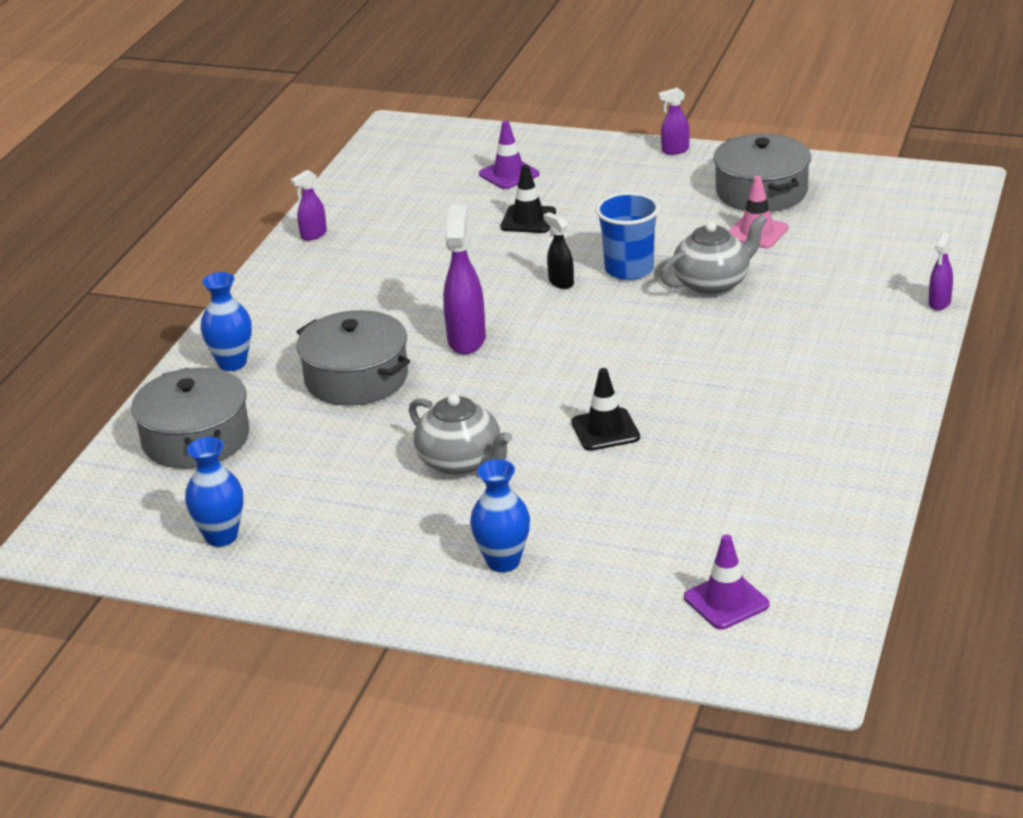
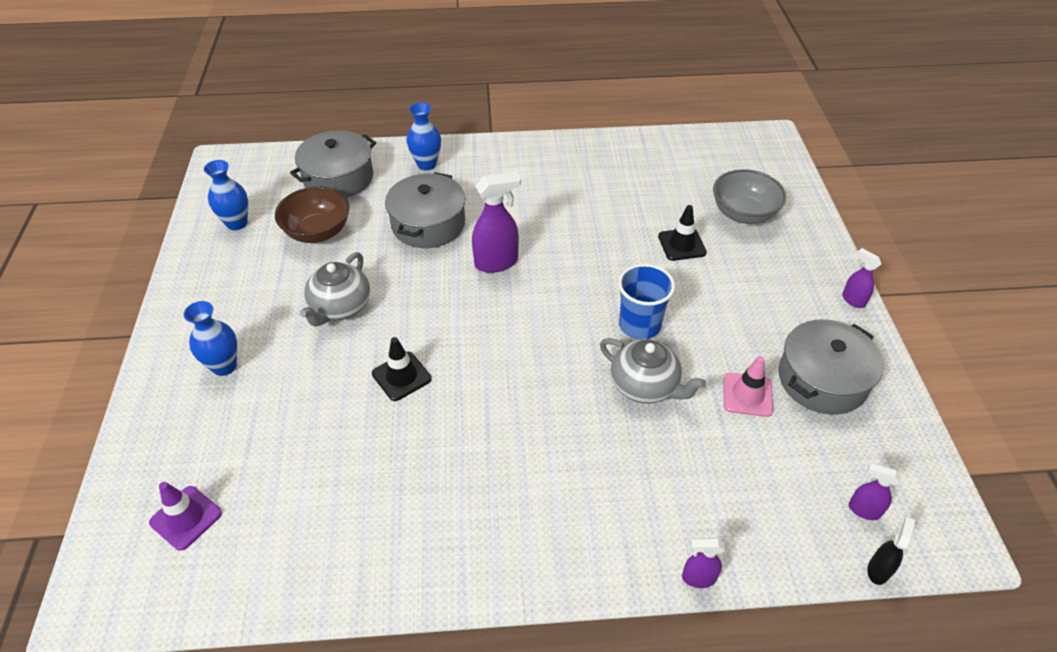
camera: 65 degrees right, 15 degrees up
(300, 467) = (318, 232): none -> brown bowl
(313, 235) = (598, 147): purple spray bottle -> purple spray bottle (863, 510)
(509, 174) = (743, 214): purple traffic cone -> grey bowl
(561, 282) = (599, 290): black spray bottle -> black spray bottle (878, 570)

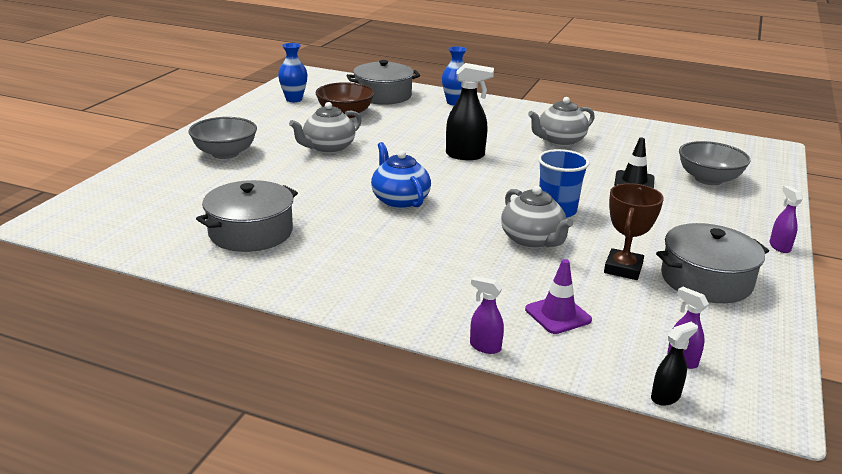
camera: 25 degrees right, 20 degrees down
(186, 518) = (136, 207): purple traffic cone -> purple traffic cone (558, 315)
(224, 366) = (225, 153): blue vase -> grey bowl
(401, 376) = (341, 187): black traffic cone -> none
(428, 224) = (429, 127): grey pot -> grey pot (251, 232)
(478, 374) = (399, 200): none -> blue teapot
(497, 262) = (465, 155): purple spray bottle -> black spray bottle
(575, 199) = (559, 141): none -> grey teapot
(747, 395) = (623, 269): pink traffic cone -> brown trophy

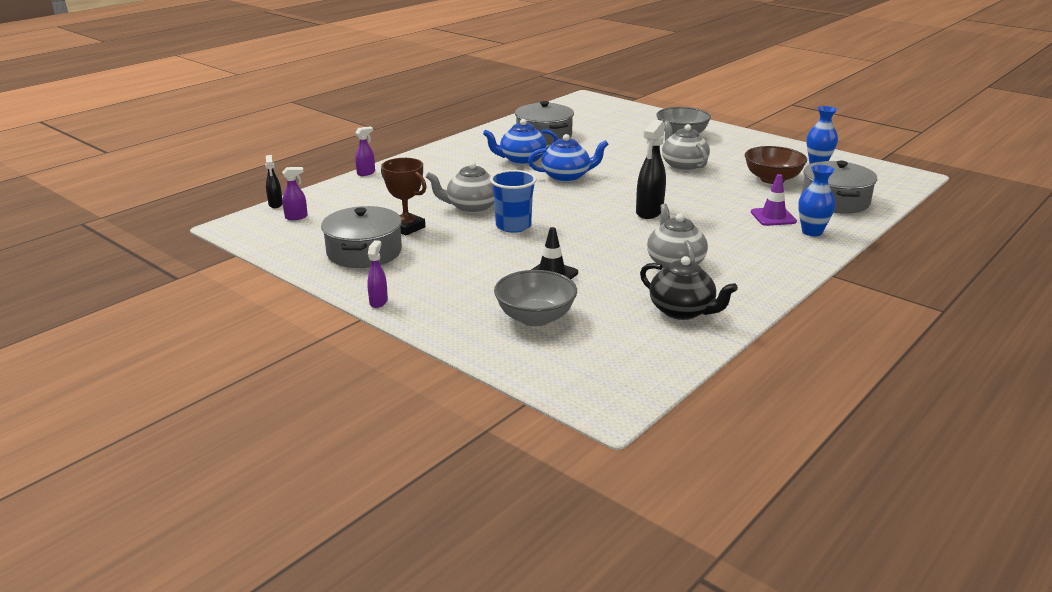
camera: 110 degrees right, 0 degrees up
(359, 234) = (521, 160): none -> blue teapot
(558, 315) = (375, 196): purple traffic cone -> purple traffic cone (773, 217)
(632, 135) = (682, 311): none -> black teapot
(779, 247) = (378, 302): purple spray bottle -> purple spray bottle turned 90 degrees counterclockwise

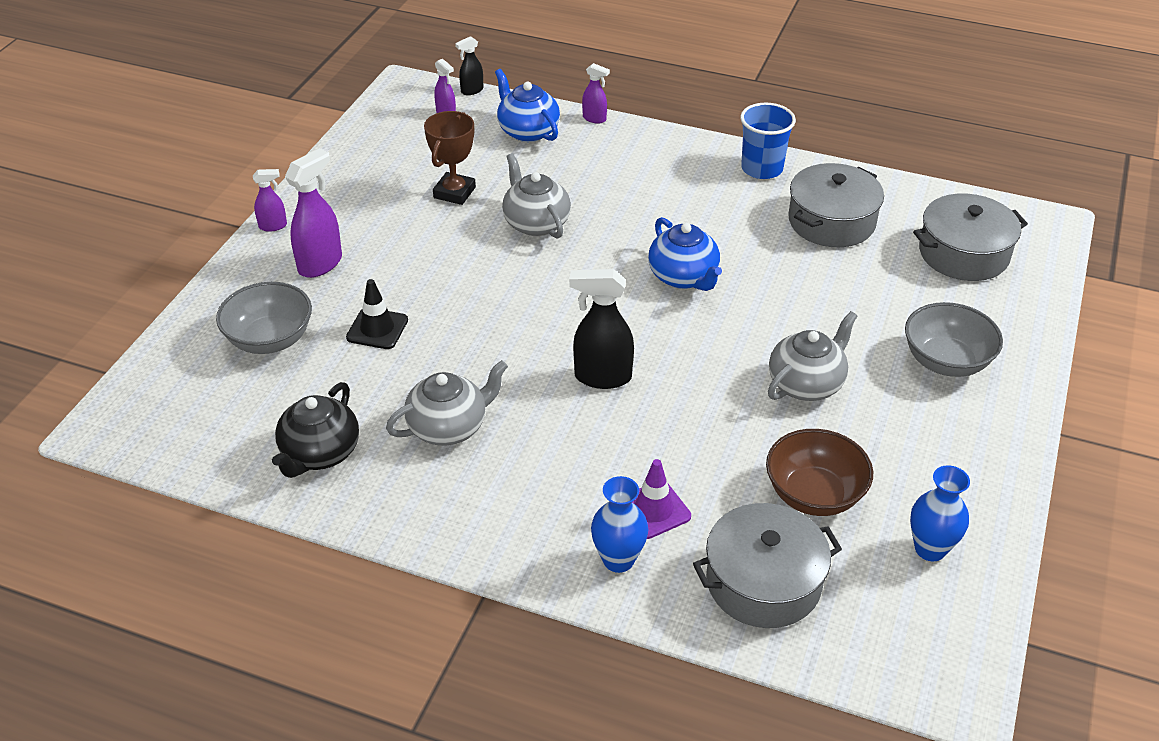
camera: 70 degrees right, 15 degrees up
(364, 252) = (380, 183): grey pot -> grey pot (963, 253)
(451, 287) = (321, 264): none -> purple spray bottle
(513, 226) = (497, 269): blue cup -> blue cup (762, 168)
(521, 160) = (719, 224): blue teapot -> blue teapot (527, 131)

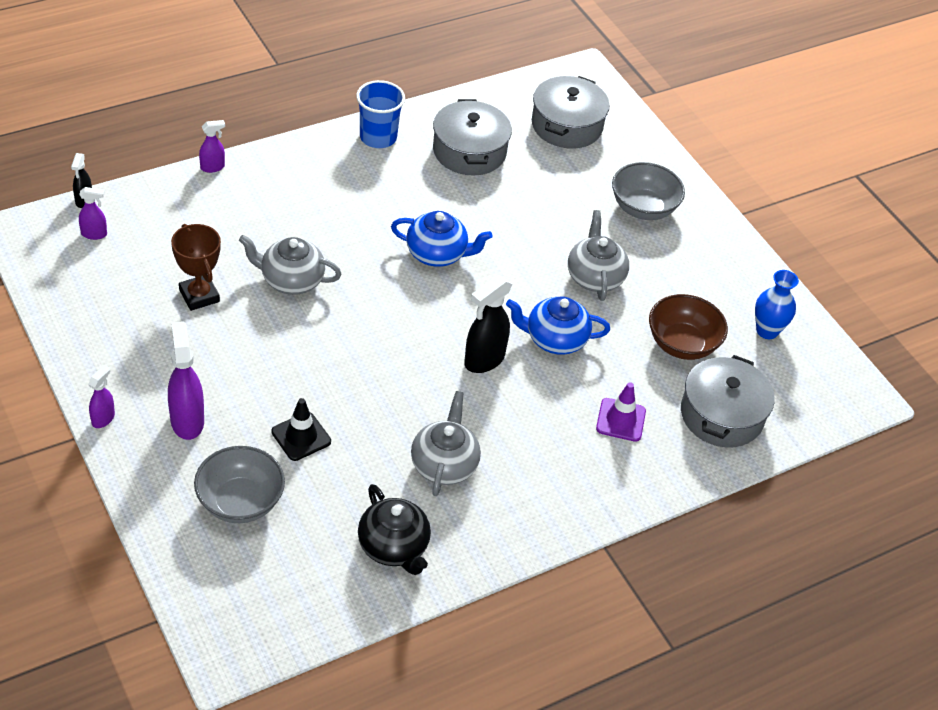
camera: 55 degrees left, 5 degrees up
(527, 131) = (179, 209): blue teapot -> blue teapot (554, 339)
(618, 560) = (642, 464): blue vase -> none

